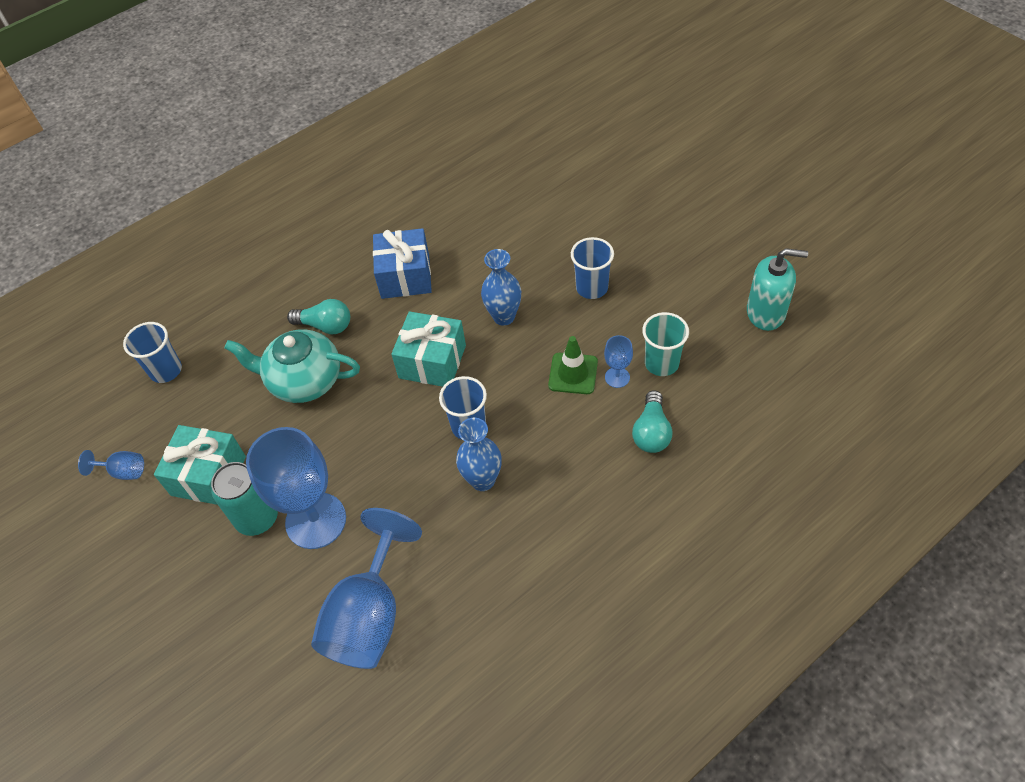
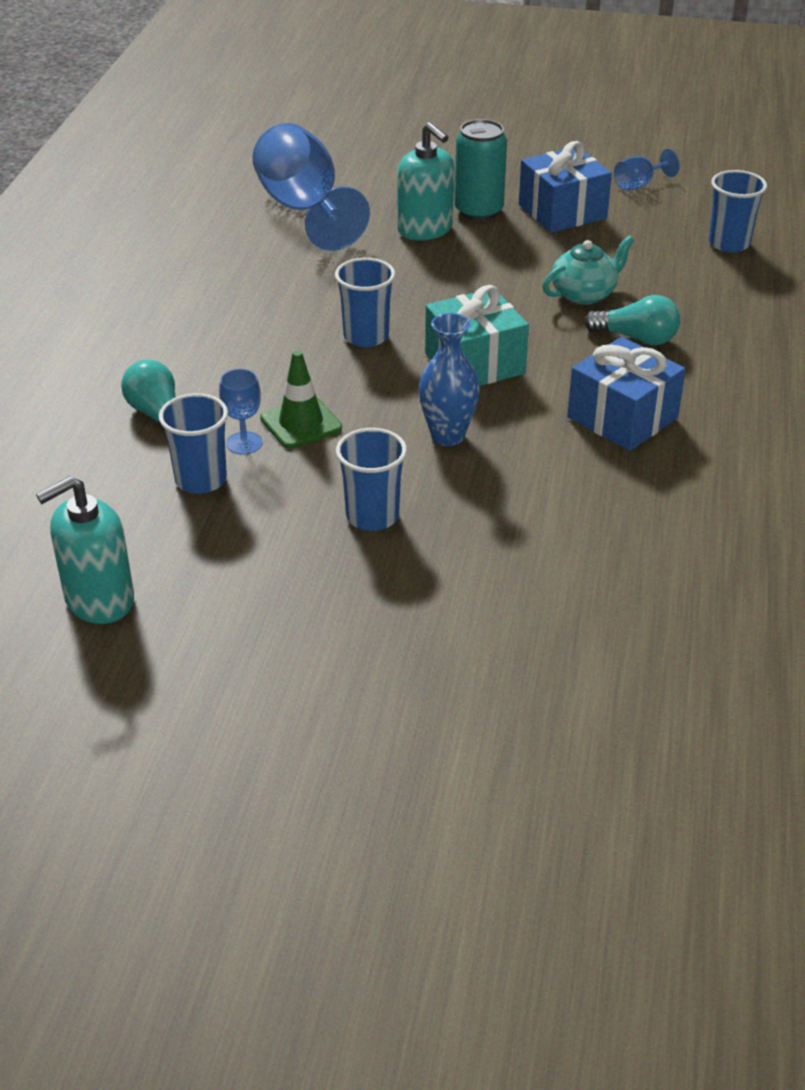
camera: 135 degrees right, 15 degrees down
(208, 476) = (562, 211): turquoise gift -> blue gift
(304, 380) = (584, 294): turquoise teapot -> turquoise teapot, size x0.65
(316, 520) = (425, 229): blue goblet -> turquoise soap dispenser
(325, 326) = (636, 338): turquoise light bulb -> turquoise light bulb turned 135 degrees counterclockwise
(482, 480) = (303, 310): blue vase -> none
(661, 363) = (201, 480): turquoise cup -> blue cup

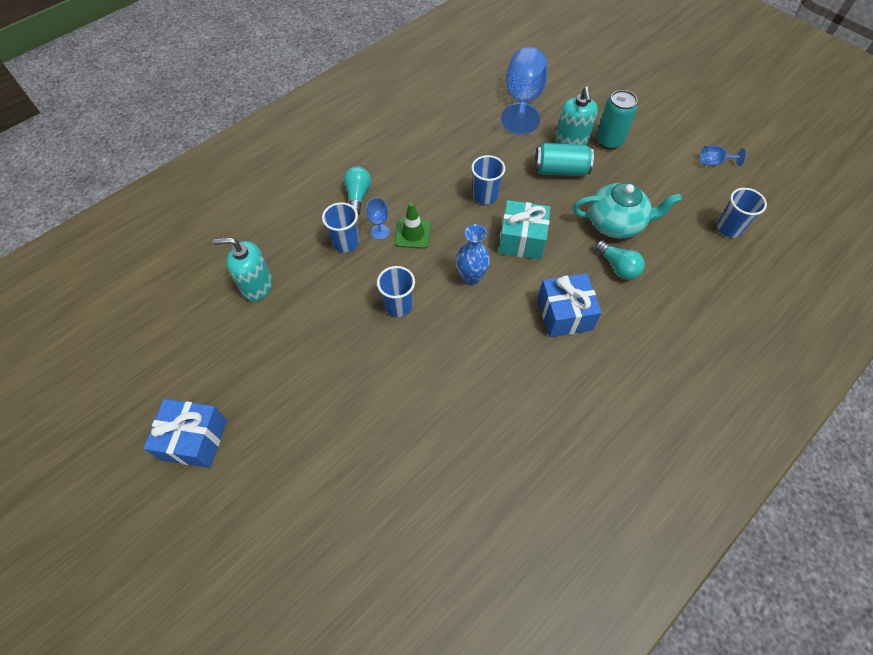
camera: 35 degrees right, 20 degrees up
(445, 267) = (560, 170): none -> turquoise can
(562, 211) = (653, 162): blue gift -> blue gift (194, 439)
(584, 294) = (616, 223): turquoise teapot -> turquoise teapot, size x1.53

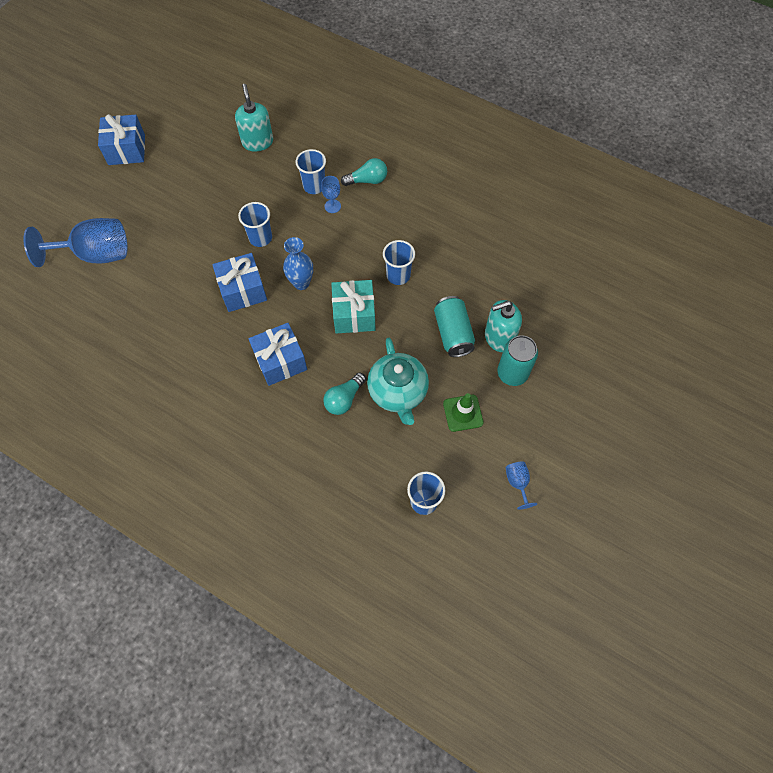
camera: 75 degrees right, 5 degrees up
(413, 234) = (337, 230): green traffic cone -> green traffic cone (463, 413)
(465, 335) = (243, 290): none -> blue gift
(523, 100) = (542, 284): blue goblet -> blue goblet (96, 254)

